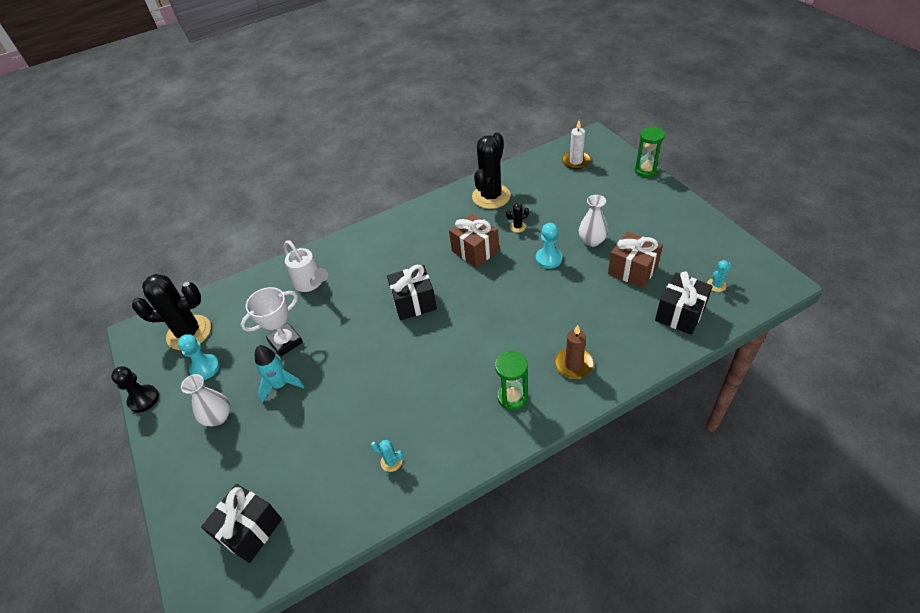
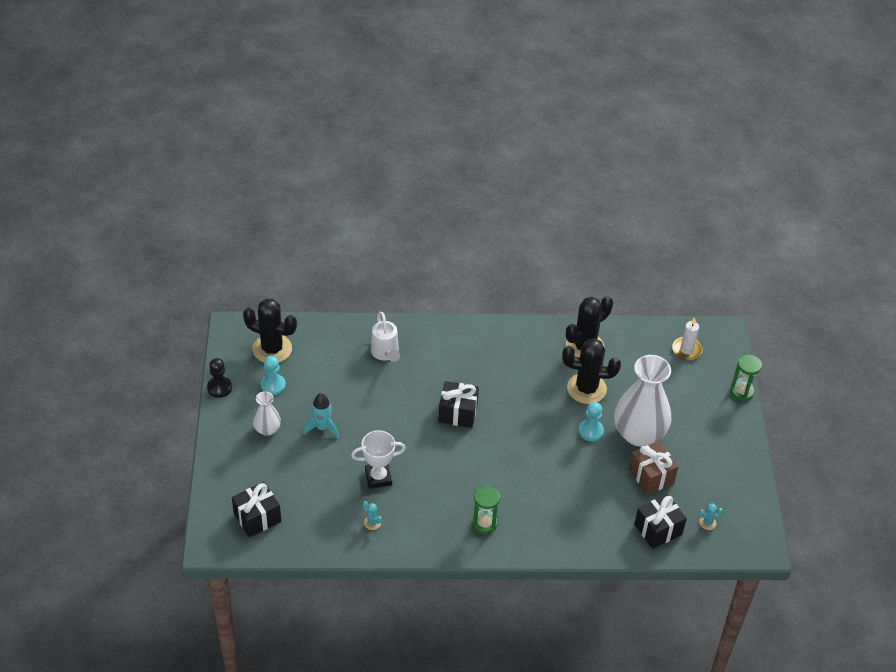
camera: 20 degrees right, 0 degrees up
(285, 342) = (342, 395): white trophy -> white trophy (378, 477)
(475, 251) = (536, 392): brown gift -> none
(517, 227) = (586, 389): black cactus -> black cactus, size x2.47
(573, 364) = (546, 524): brown candle -> none
(592, 241) = (639, 434): white vase -> white vase, size x2.05

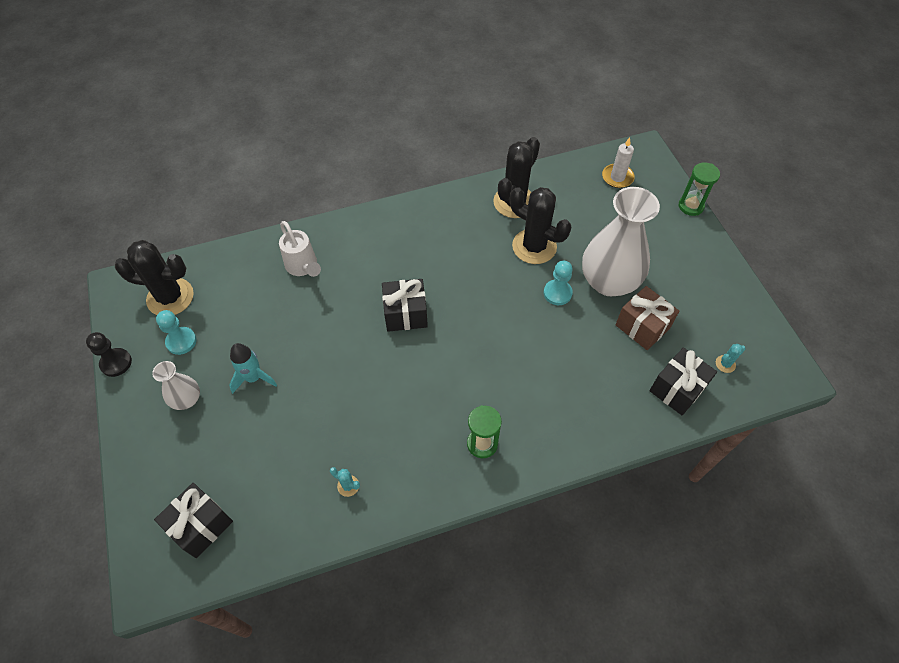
camera: 15 degrees left, 10 degrees up
(378, 477) = (338, 422): white trophy -> none
(586, 389) = (534, 246): black cactus -> black cactus turned 45 degrees clockwise

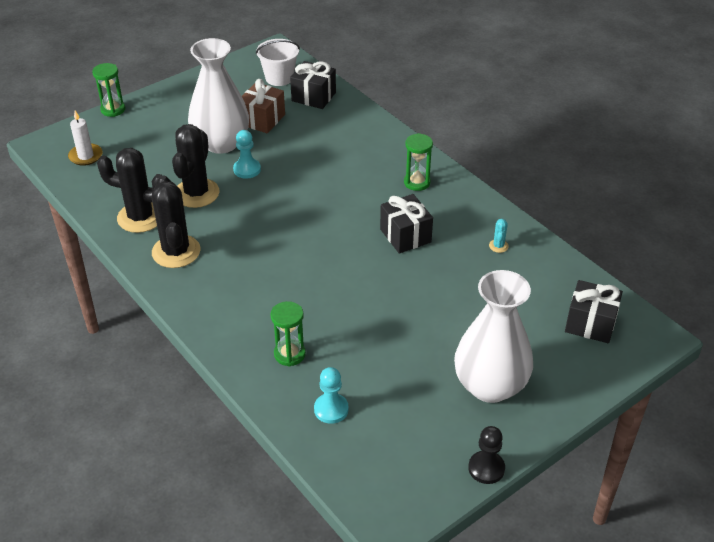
camera: 110 degrees left, 15 degrees down
(170, 297) = (382, 459): black cactus -> black cactus (176, 251)
(181, 341) = (430, 421): turquoise pawn -> turquoise pawn (331, 409)
(187, 399) = (490, 386): white vase -> white vase, size x2.05
(254, 378) = (439, 343): turquoise rocket -> none
(303, 267) = (289, 354): white watering can -> green hourglass
(405, 314) = (313, 258): black gift -> black gift (405, 236)
(725, 364) = (279, 78): turquoise cactus -> white bucket

